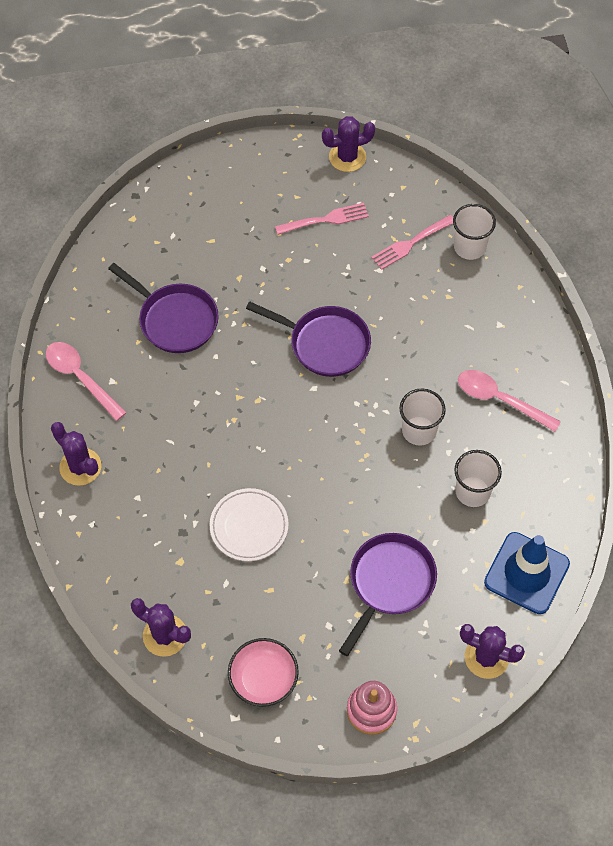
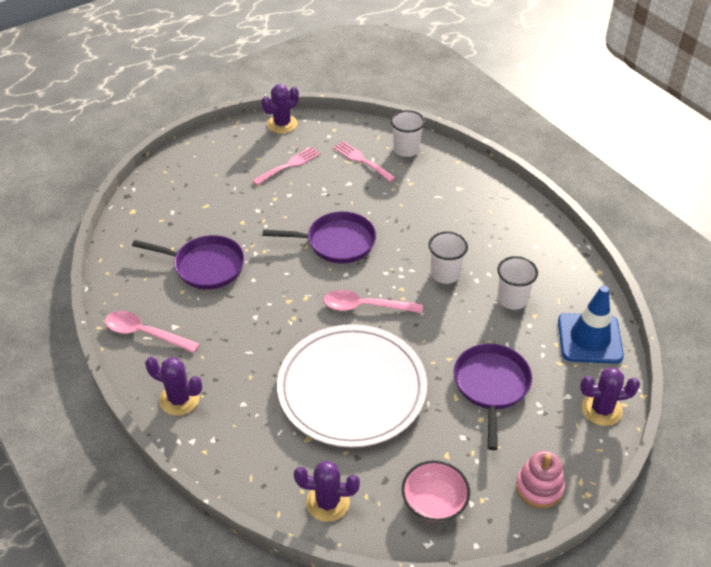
camera: 25 degrees left, 15 degrees down
(249, 526) = (352, 389): white plate -> white plate, size x2.05
(410, 243) = (362, 160): pink fork -> pink fork turned 105 degrees clockwise
(500, 400) = (491, 233): pink spoon -> pink spoon (365, 306)

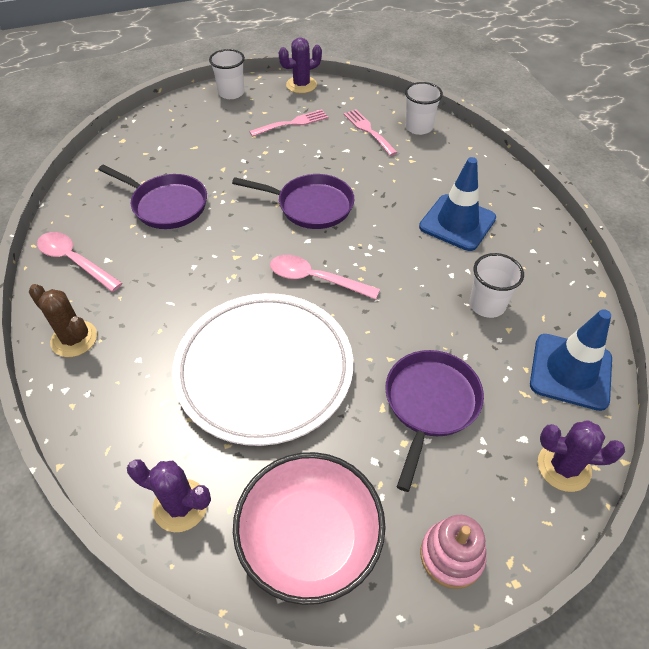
camera: 15 degrees right, 5 degrees up
(179, 399) = (74, 339): purple cactus -> brown cactus
(434, 501) = (310, 539): pink bowl -> pink bowl, size x1.63
(445, 274) = (417, 261): white cup -> white cup (231, 93)
(467, 233) = (457, 223): none -> blue traffic cone

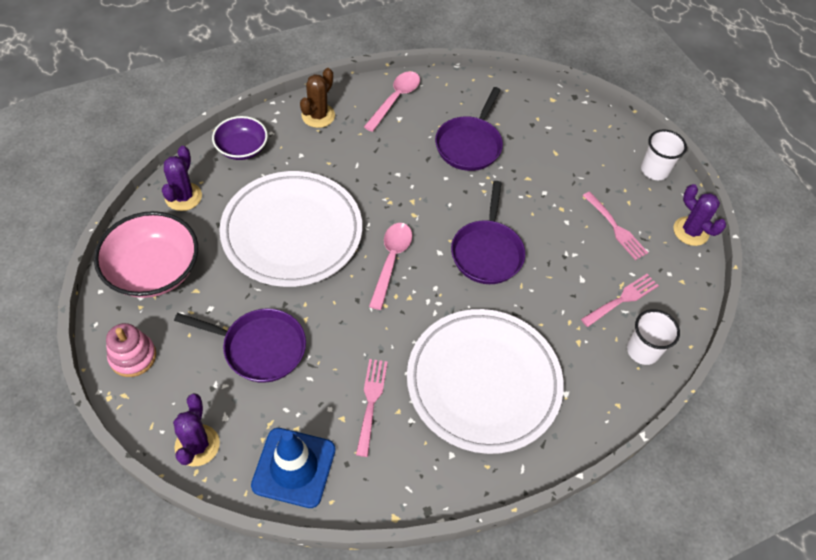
camera: 80 degrees right, 5 degrees up
(106, 429) = (242, 148): none -> purple bowl
(457, 223) = (483, 382): blue traffic cone -> white plate
(487, 305) = (371, 402): white cup -> pink fork

